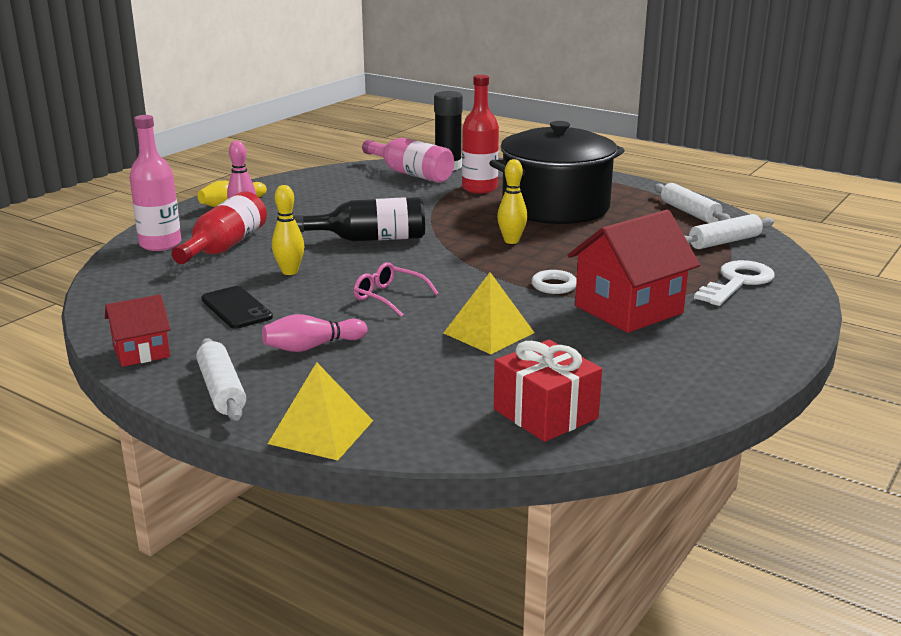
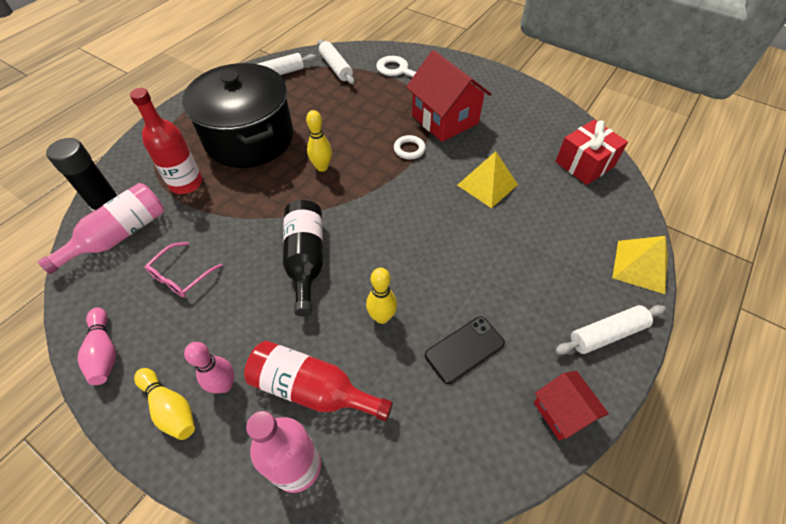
camera: 90 degrees left, 30 degrees up
(312, 347) = (527, 283): pink bowling pin -> pink bowling pin (104, 352)
(389, 297) = (433, 241): pink glasses -> pink glasses (181, 276)

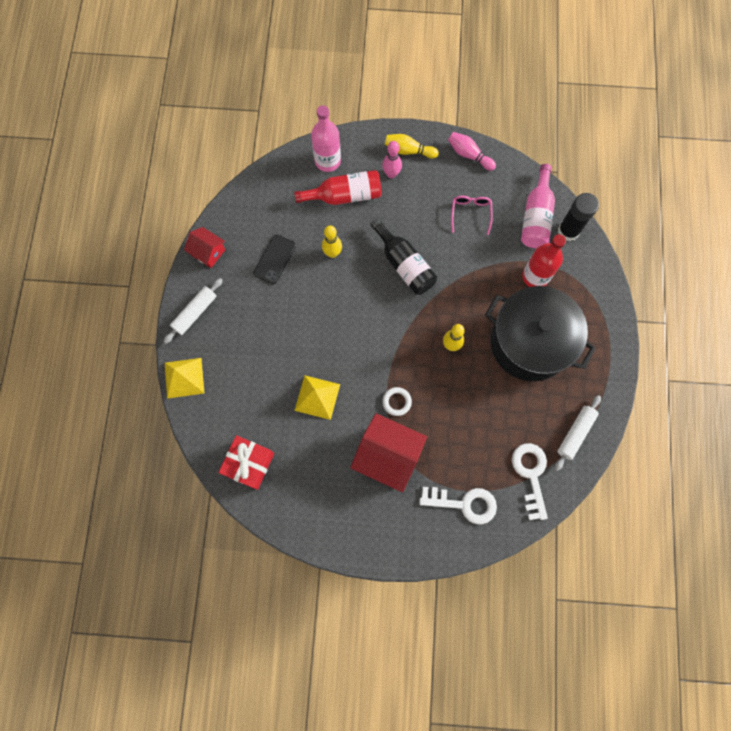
camera: 150 degrees right, 20 degrees up
(336, 67) = (530, 475): white rolling pin -> white key

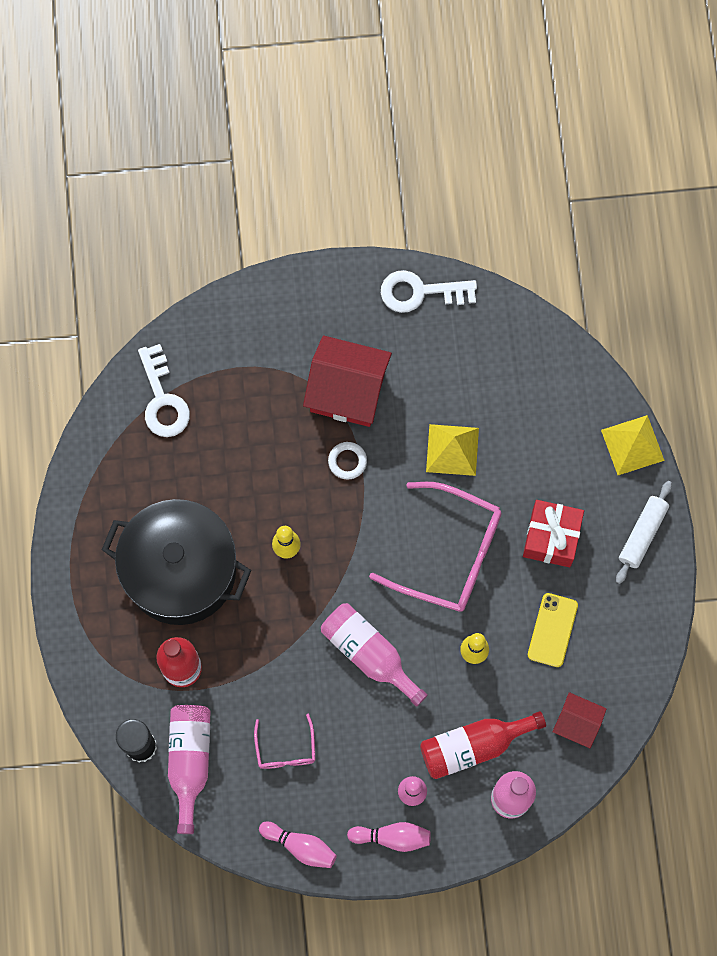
camera: 170 degrees right, 0 degrees up
(208, 252) = (648, 624): red house -> red house (577, 723)
(249, 464) = (520, 352): red gift -> red gift (551, 537)
(275, 259) = (552, 630): black phone -> yellow phone
(335, 322) = (450, 554): none -> pink glasses
(404, 264) = (369, 654): black bottle -> pink bottle
(408, 151) = (392, 837): yellow bowling pin -> pink bowling pin
(464, 503) = (242, 351): white key -> white key (420, 292)
(575, 433) = (110, 460): white rolling pin -> none

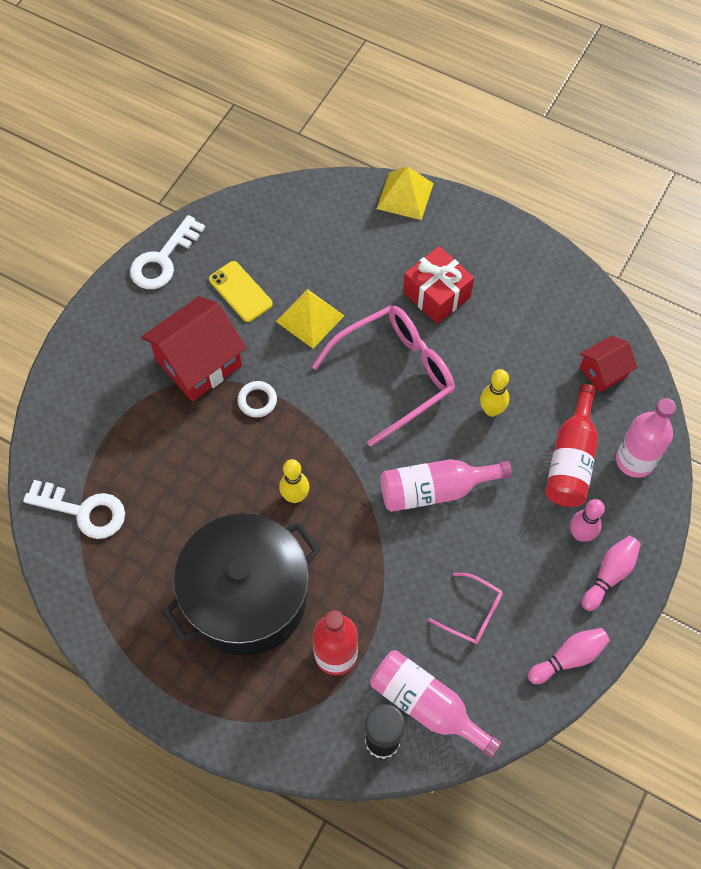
camera: 55 degrees left, 10 degrees down
(552, 630) = (513, 341): yellow phone -> yellow phone (240, 292)
(642, 534) = (480, 232): white rolling pin -> none

